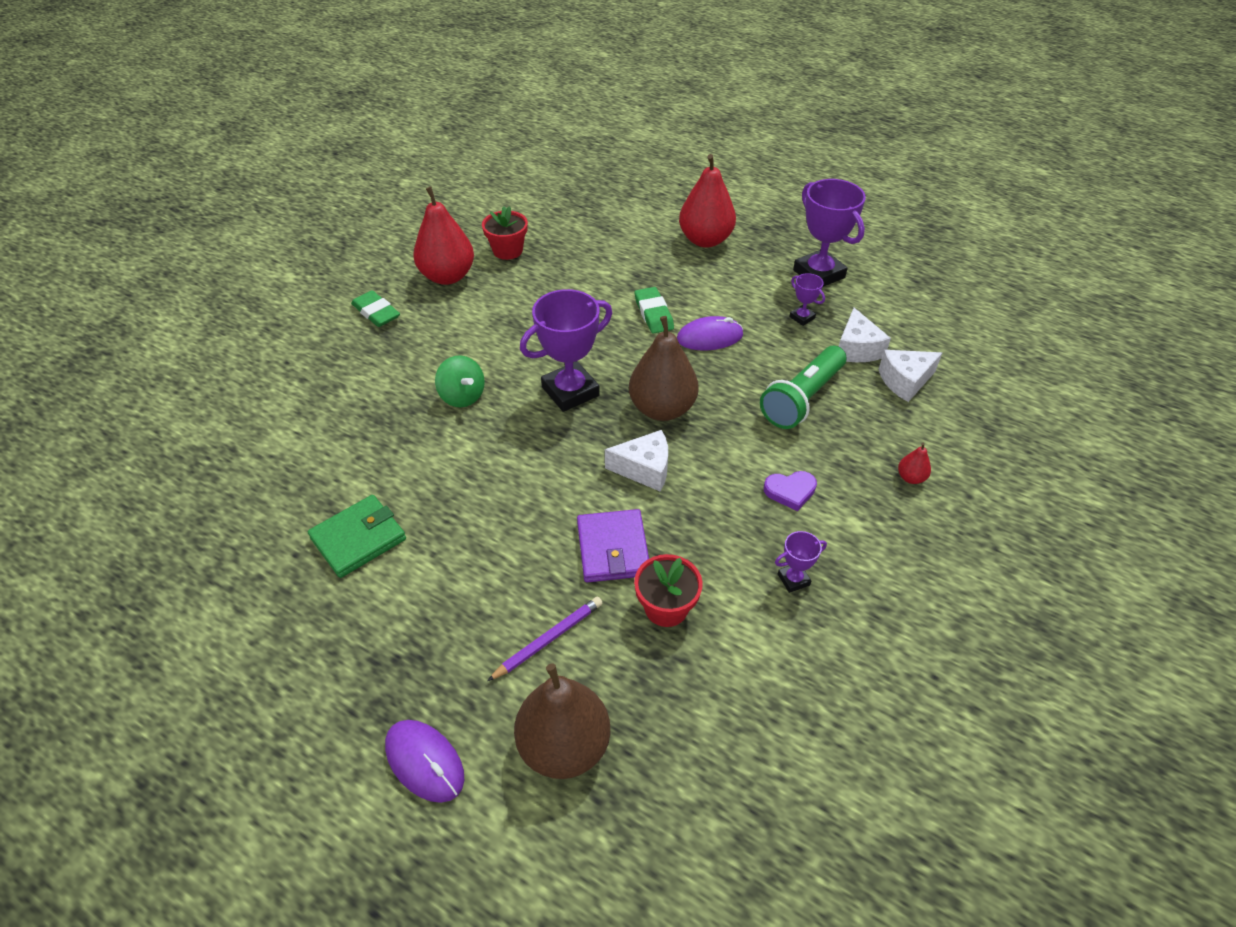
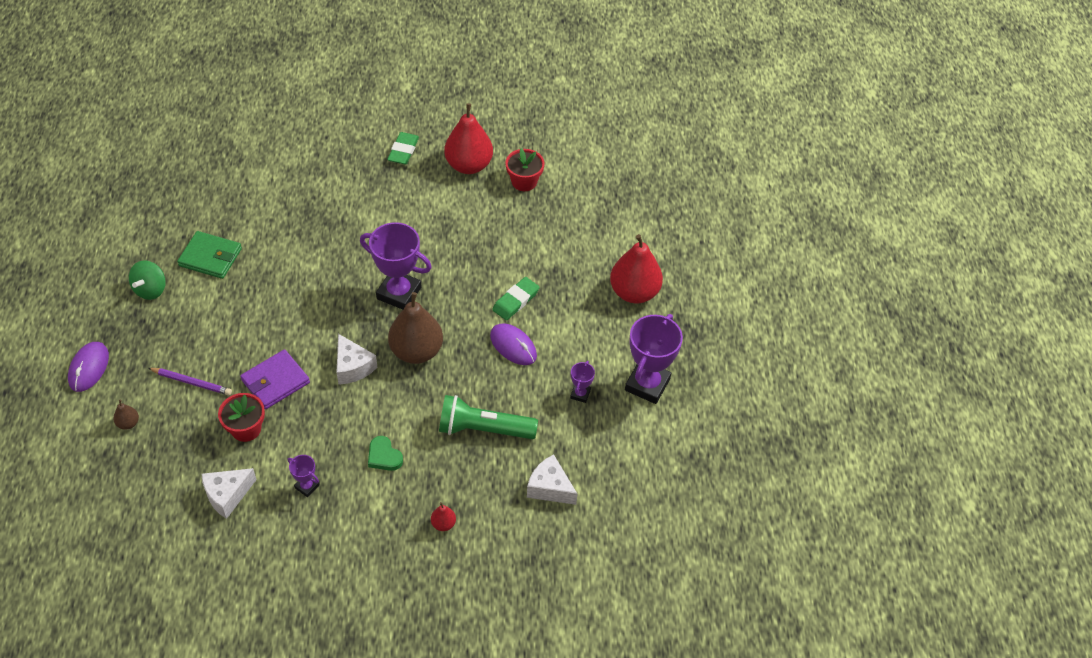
camera: 55 degrees right, 5 degrees up
(462, 396) = (355, 240): green spinning top -> green spinning top (150, 289)
(564, 746) = (128, 423): brown pear -> brown pear, size x0.43
(790, 491) = (384, 456): purple heart -> green heart
(856, 349) = (567, 443): white cheese -> white cheese (227, 495)

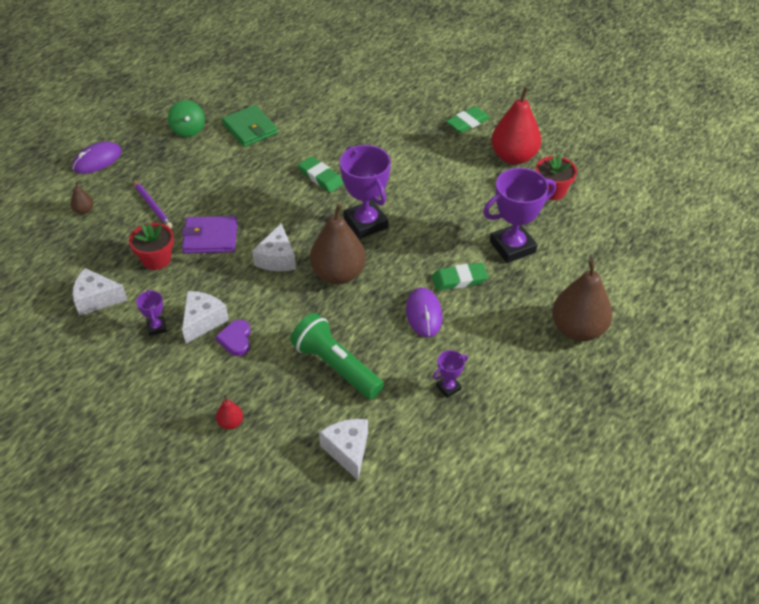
camera: 40 degrees right, 5 degrees down
(150, 289) = (188, 130): green spinning top -> green spinning top turned 75 degrees counterclockwise
(321, 271) = (320, 177): none -> green eraser
(341, 458) = (202, 321): none -> white cheese
(384, 456) = (236, 340): green heart -> purple heart
(634, 292) = (578, 329): red pear -> brown pear
(647, 384) = (520, 416): purple trophy -> purple trophy (512, 247)

